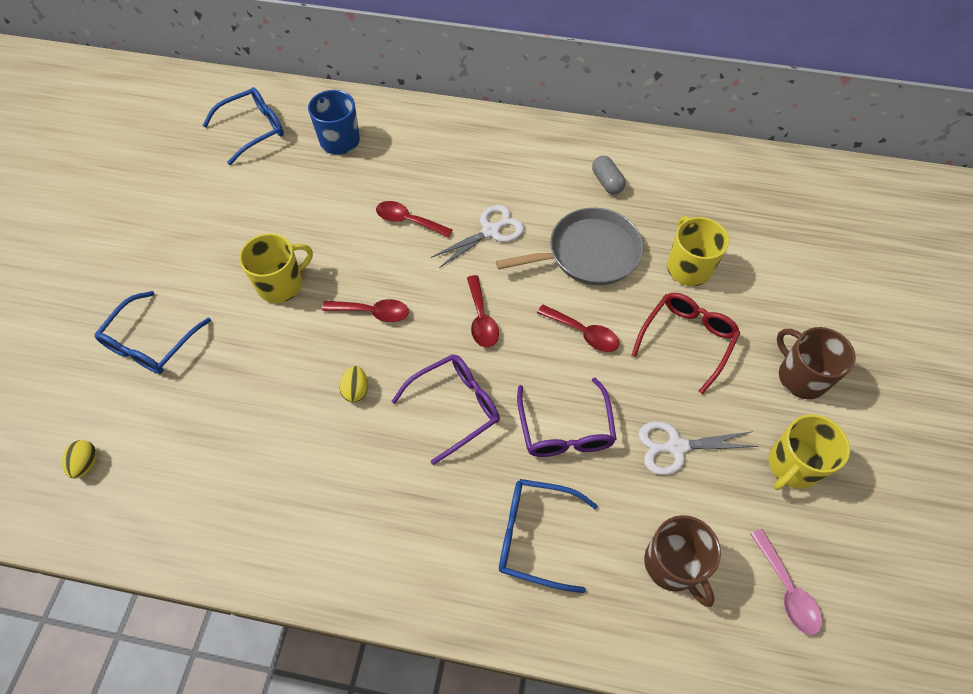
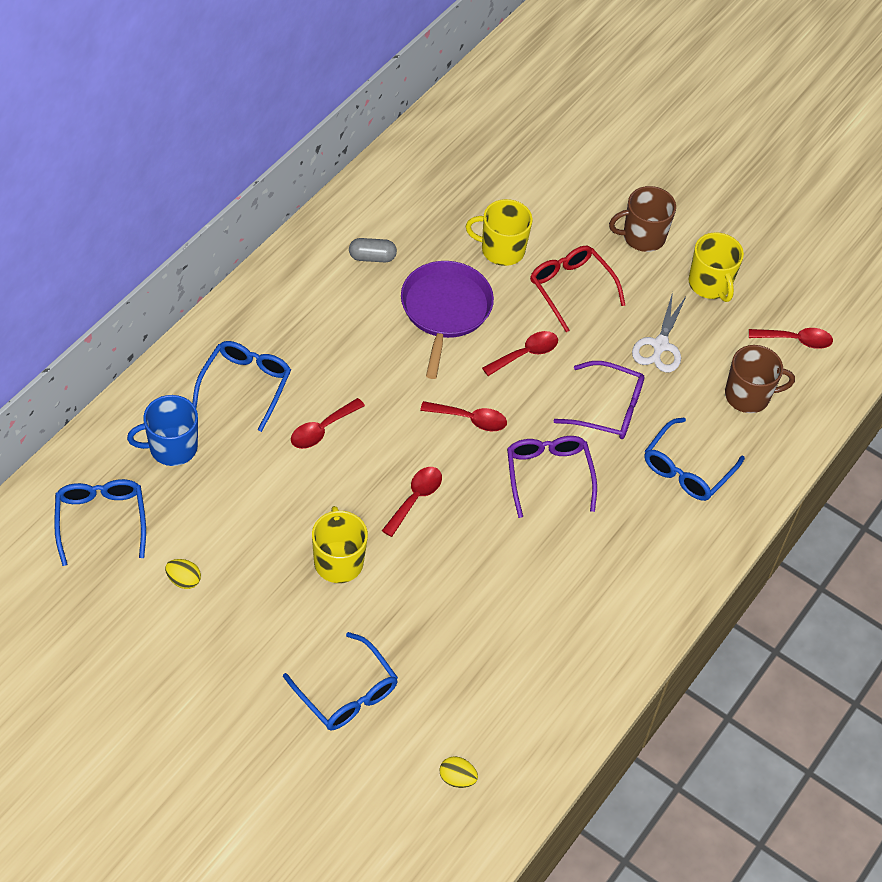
camera: 70 degrees left, 5 degrees down
(356, 390) = (492, 541): yellow egg -> yellow egg (184, 580)
(423, 157) = (245, 385): none -> blue glasses
(490, 231) = (375, 370): white scissors -> none
(588, 253) = (445, 310): grey pan -> purple pan
(786, 590) = (796, 340): pink spoon -> red spoon

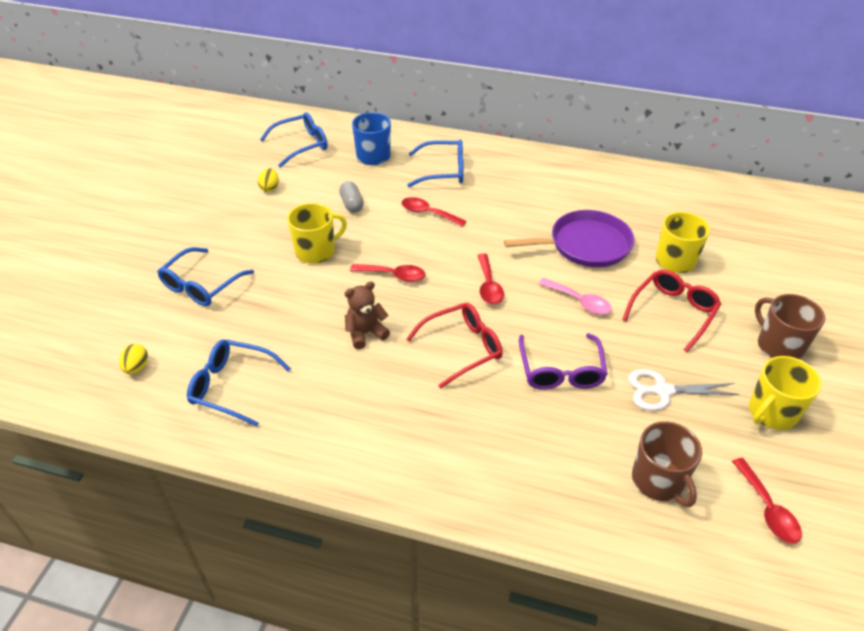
camera: 75 degrees right, 10 degrees down
(372, 257) = (602, 196): grey capsule -> grey capsule (352, 204)
(493, 551) = (365, 333): none -> brown teddy bear
(525, 354) = (579, 301): red spoon -> pink spoon
(548, 475) = (462, 348): purple glasses -> red glasses
(687, 469) = (531, 449): blue glasses -> blue glasses (232, 386)

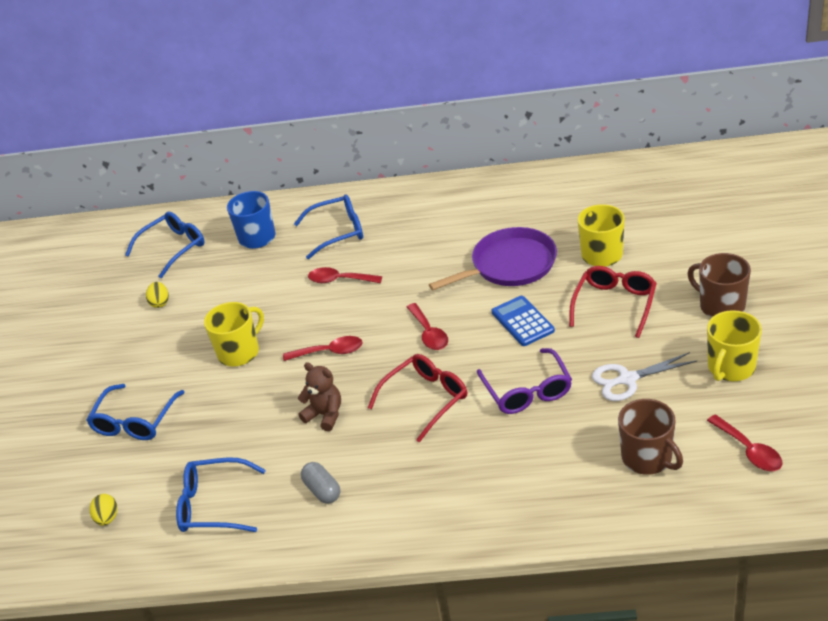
camera: 10 degrees left, 5 degrees down
(352, 204) = (256, 294): grey capsule -> grey capsule (322, 490)
(365, 333) = (325, 415): brown teddy bear -> brown teddy bear turned 75 degrees clockwise
(579, 301) = (522, 321): pink spoon -> blue calculator

